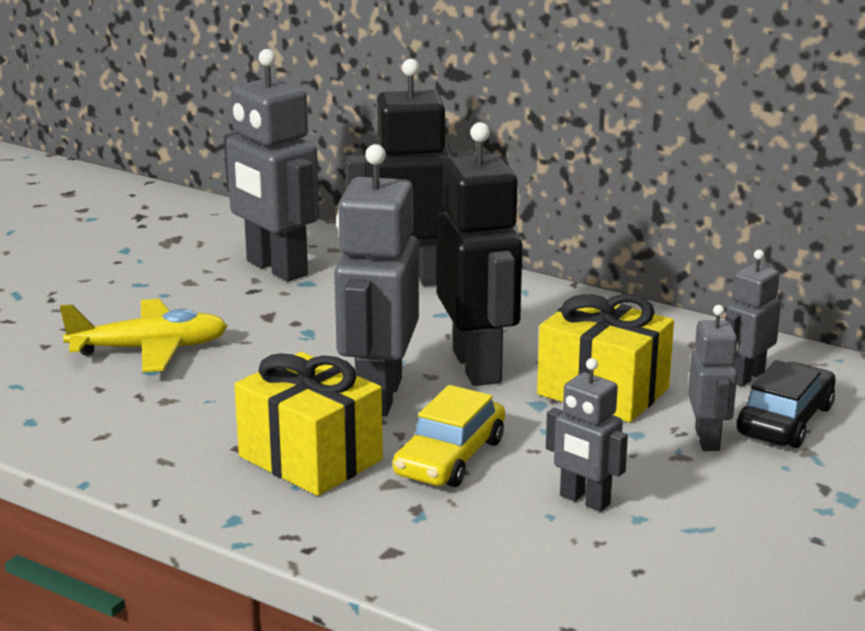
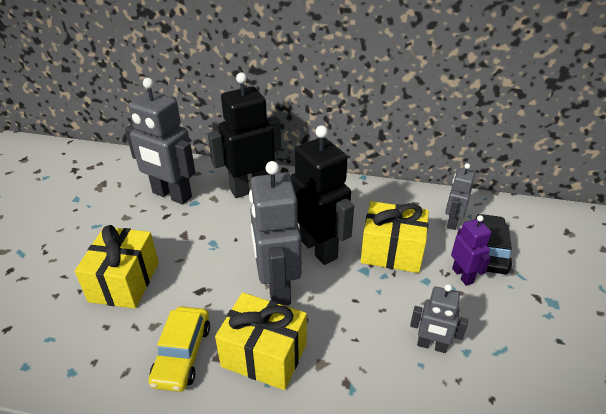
camera: 20 degrees left, 15 degrees up
(149, 349) = (124, 282): yellow plane -> yellow gift
(450, 457) = (342, 330): yellow car -> yellow car (182, 354)
(708, 439) = (463, 275): grey robot -> purple robot

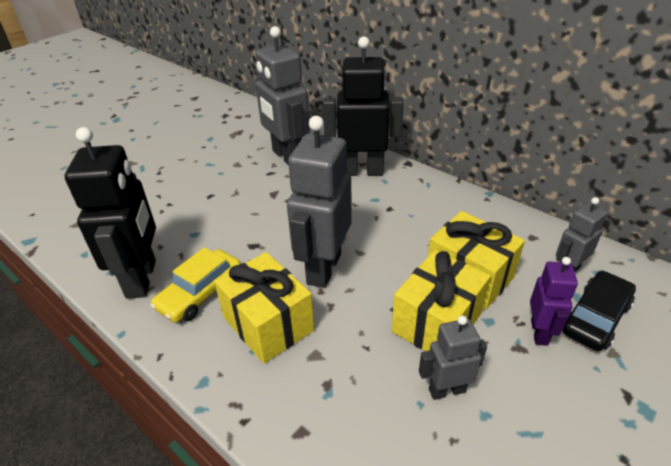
camera: 30 degrees right, 0 degrees up
(124, 282) = (199, 216): yellow gift -> yellow gift (437, 322)
(319, 248) = (390, 247): black robot -> black robot (142, 279)
(431, 345) = (446, 390): grey robot -> grey robot turned 120 degrees clockwise

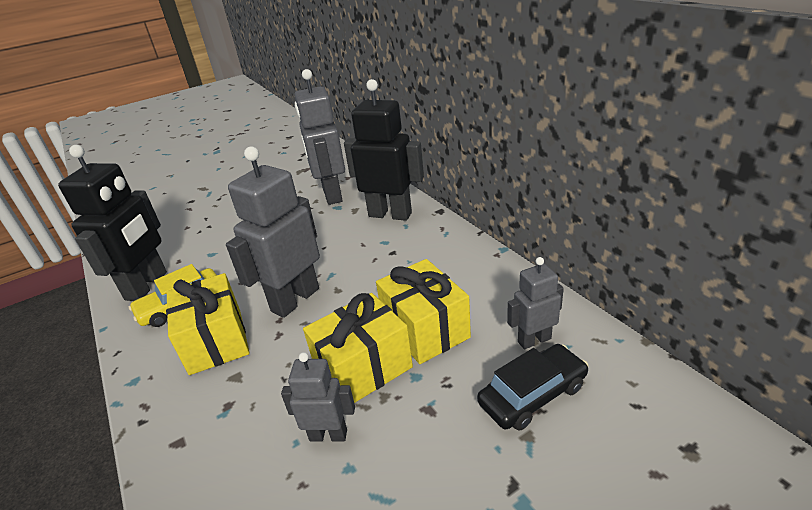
camera: 20 degrees right, 5 degrees down
(539, 332) = (460, 398): purple robot -> none

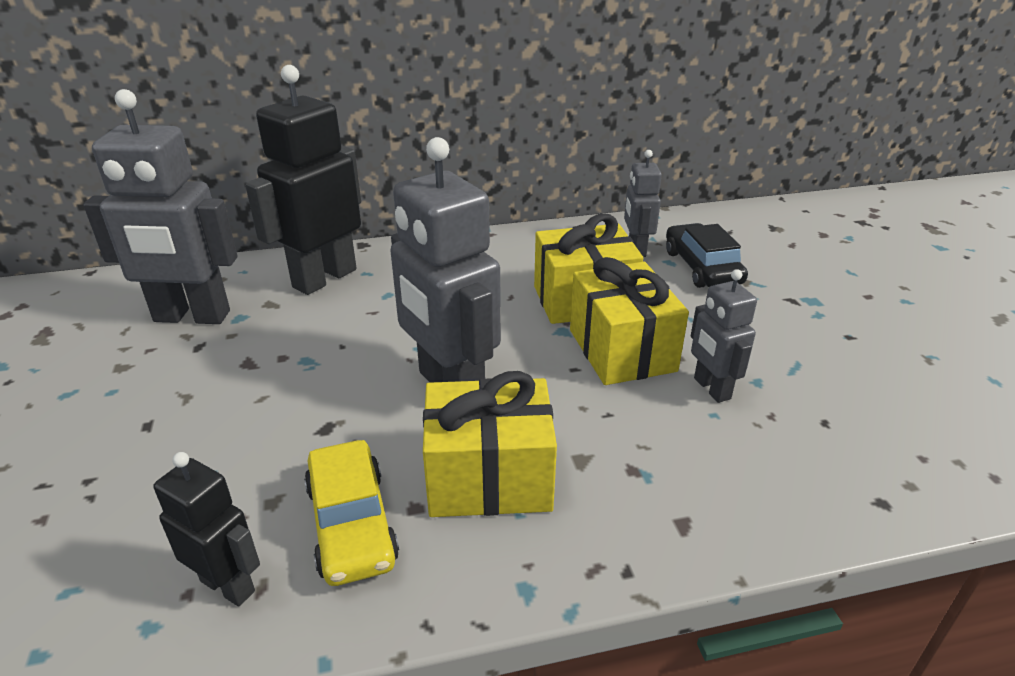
camera: 75 degrees left, 0 degrees up
(147, 286) = (228, 585): black robot -> black robot, size x0.53
(328, 435) = (711, 388): grey robot -> grey robot turned 45 degrees counterclockwise

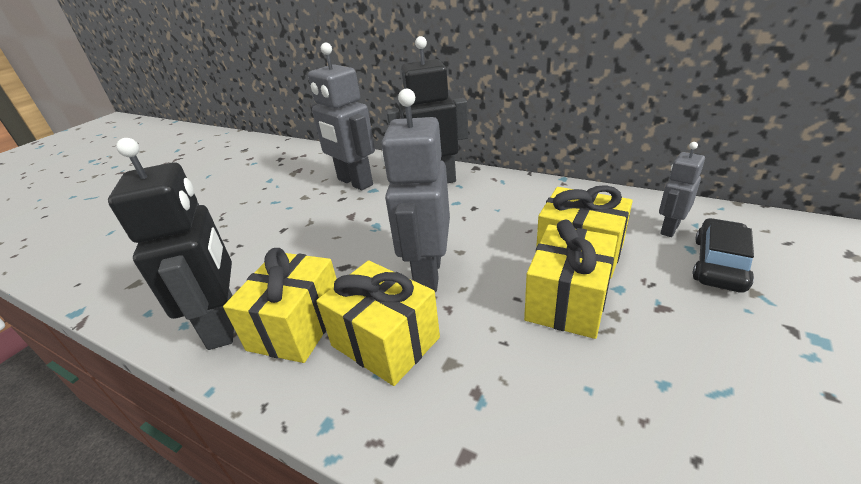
camera: 45 degrees right, 0 degrees up
(228, 585) = (224, 325): black robot -> black robot, size x1.87
(351, 523) = (297, 326): yellow car -> yellow gift
(711, 388) = (610, 367): grey robot -> none

